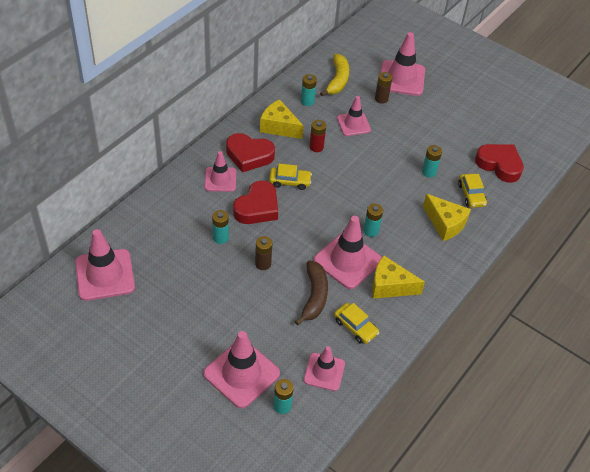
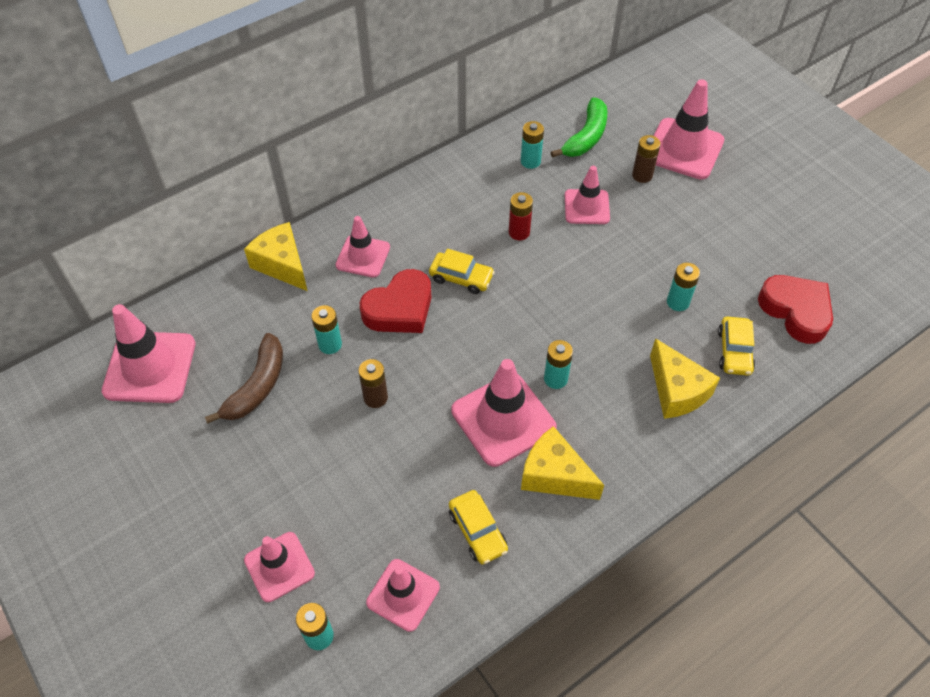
camera: 20 degrees right, 5 degrees up
(241, 373) = (279, 566): pink traffic cone -> pink traffic cone, size x0.62
(249, 155) = (417, 228): red heart -> none
(279, 127) = (475, 193): yellow cheese -> yellow cheese (282, 265)
(314, 296) = (432, 466): brown banana -> brown banana (257, 386)
(337, 80) = (586, 137): yellow banana -> green banana

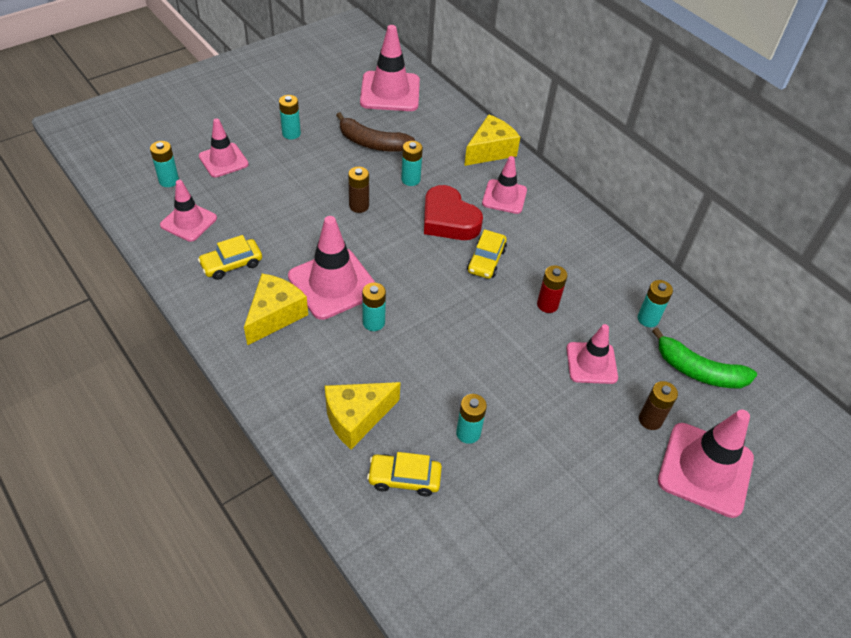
camera: 85 degrees right, 5 degrees down
(228, 483) = (291, 133): none -> turquoise battery
(796, 311) = (461, 554): red heart -> none

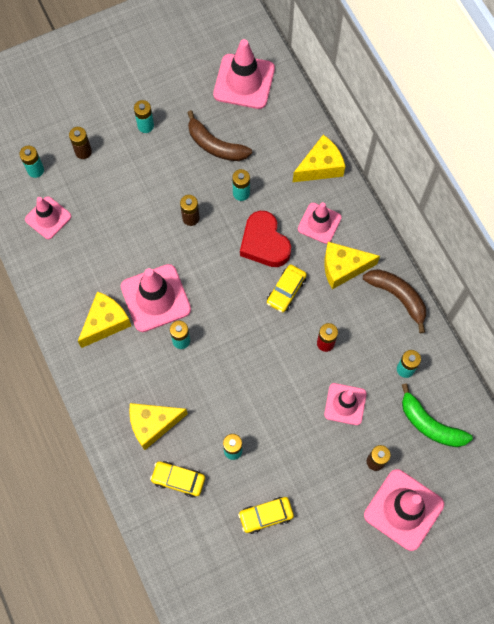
camera: 15 degrees right, 20 degrees up
(223, 160) = (83, 152): pink traffic cone -> brown battery
(231, 264) = (78, 267): yellow car -> yellow car (266, 516)
(543, 233) = (343, 268): none -> yellow cheese
(613, 252) = (398, 297): none -> brown banana

